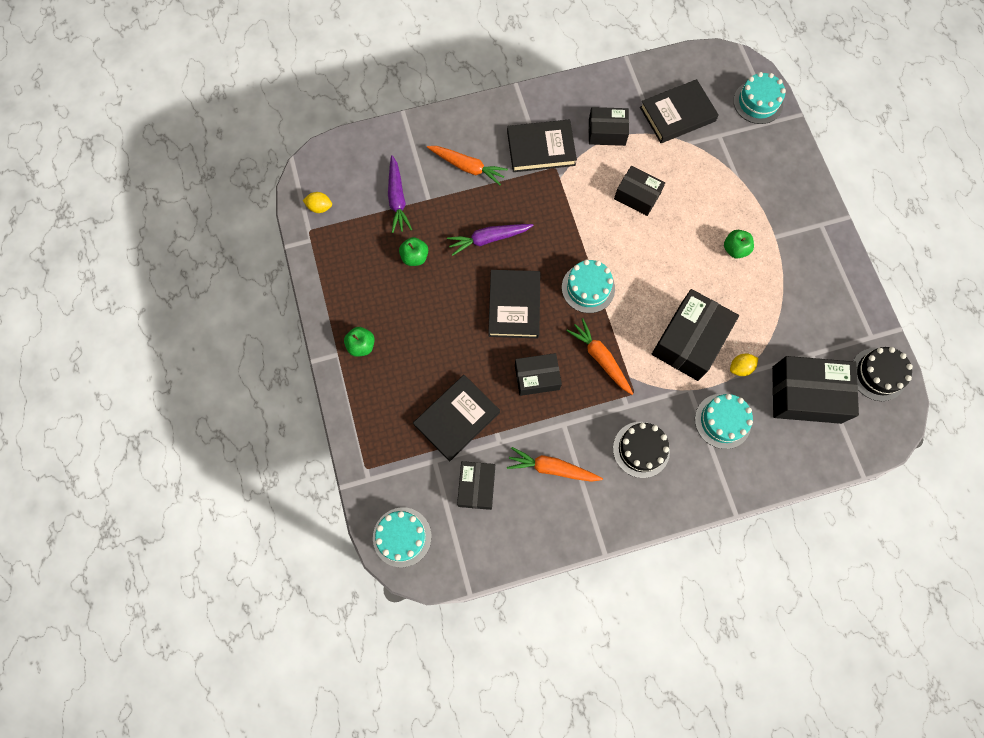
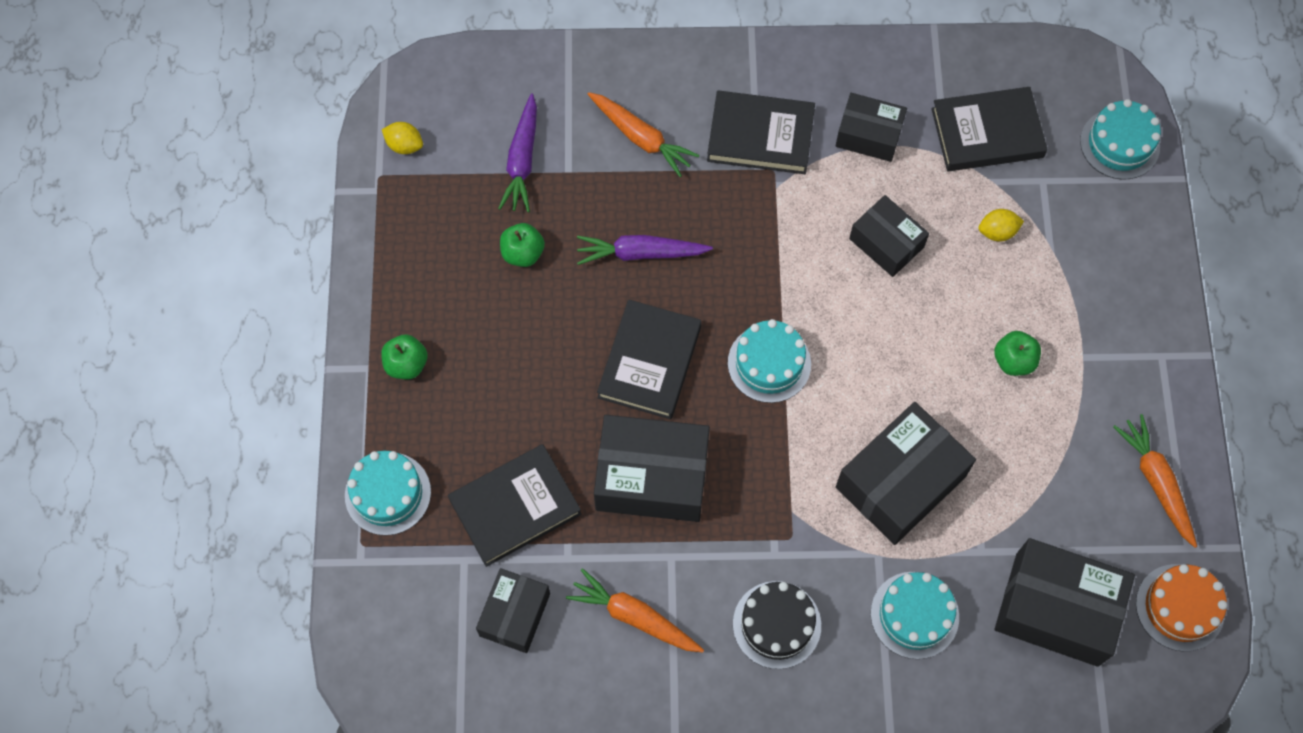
camera: 15 degrees right, 5 degrees down
(402, 537) = (384, 658): turquoise cake -> turquoise cake (388, 493)
(537, 377) = (652, 477): black box -> black box, size x1.66
(600, 358) = (756, 473): orange carrot -> orange carrot (1156, 482)
(740, 367) = (966, 542): yellow lemon -> yellow lemon (997, 232)
(878, 374) = (1180, 607): black cake -> orange cake

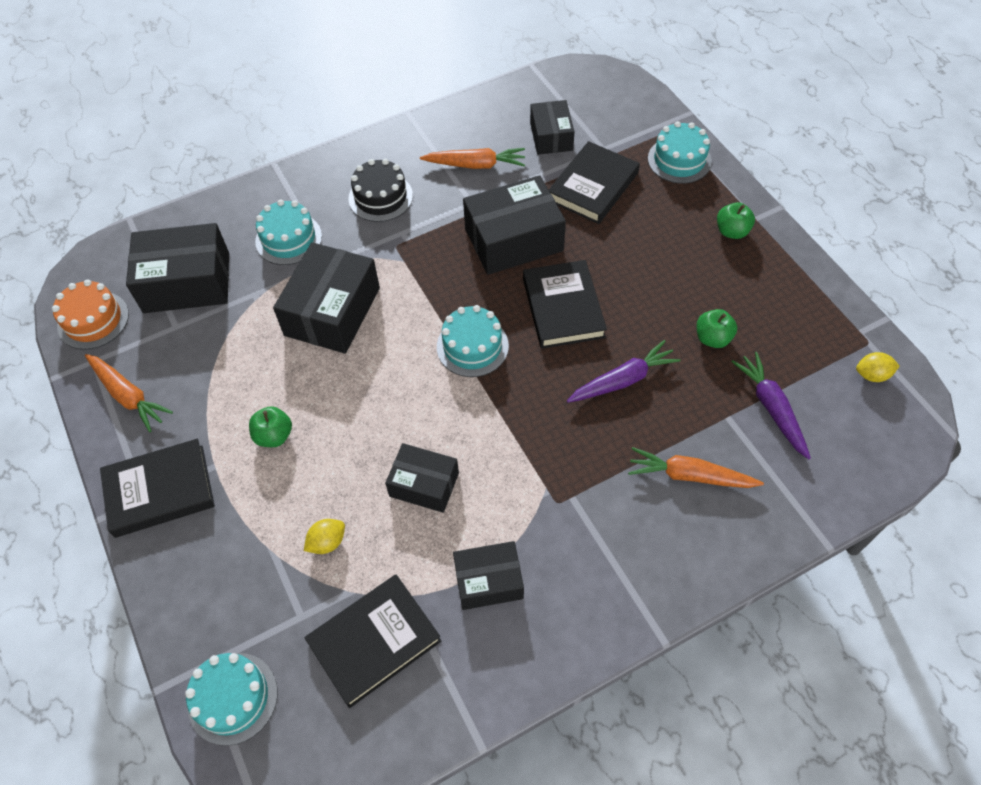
camera: 155 degrees right, 10 degrees down
(760, 136) = (588, 530): black book -> black book (160, 491)

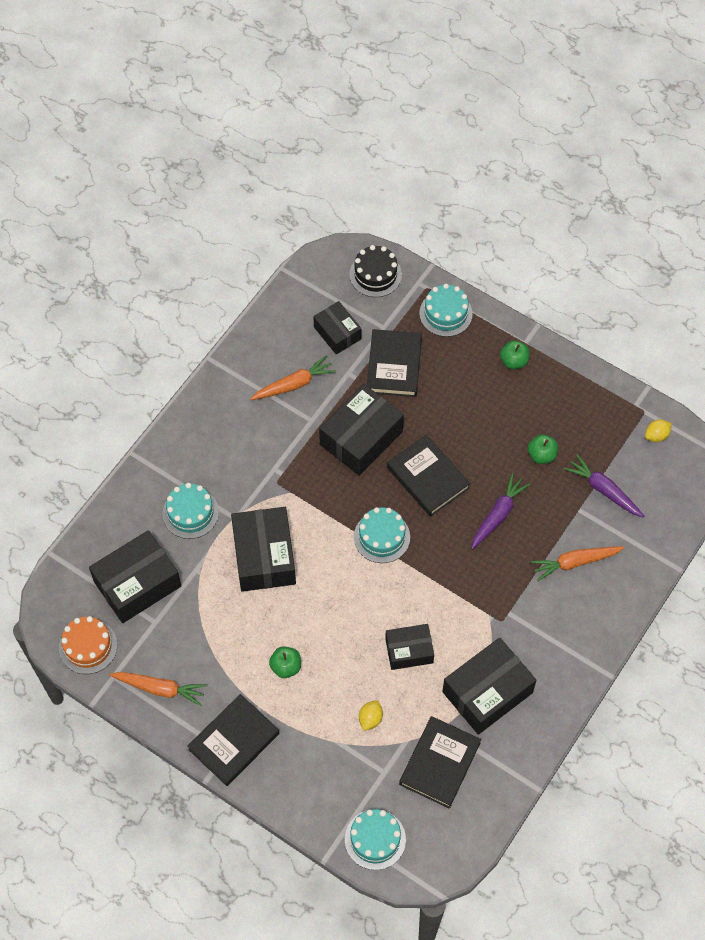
camera: 30 degrees left, 5 degrees up
(380, 197) = (238, 445): black cake -> black cake (375, 274)
(488, 581) = (487, 692): black box -> black box, size x1.66

